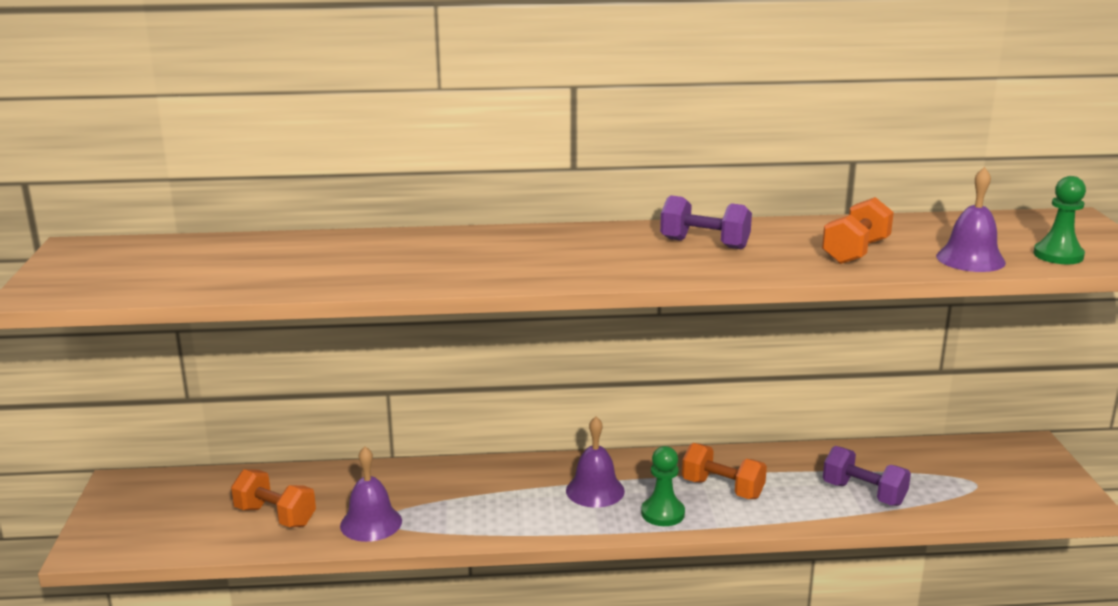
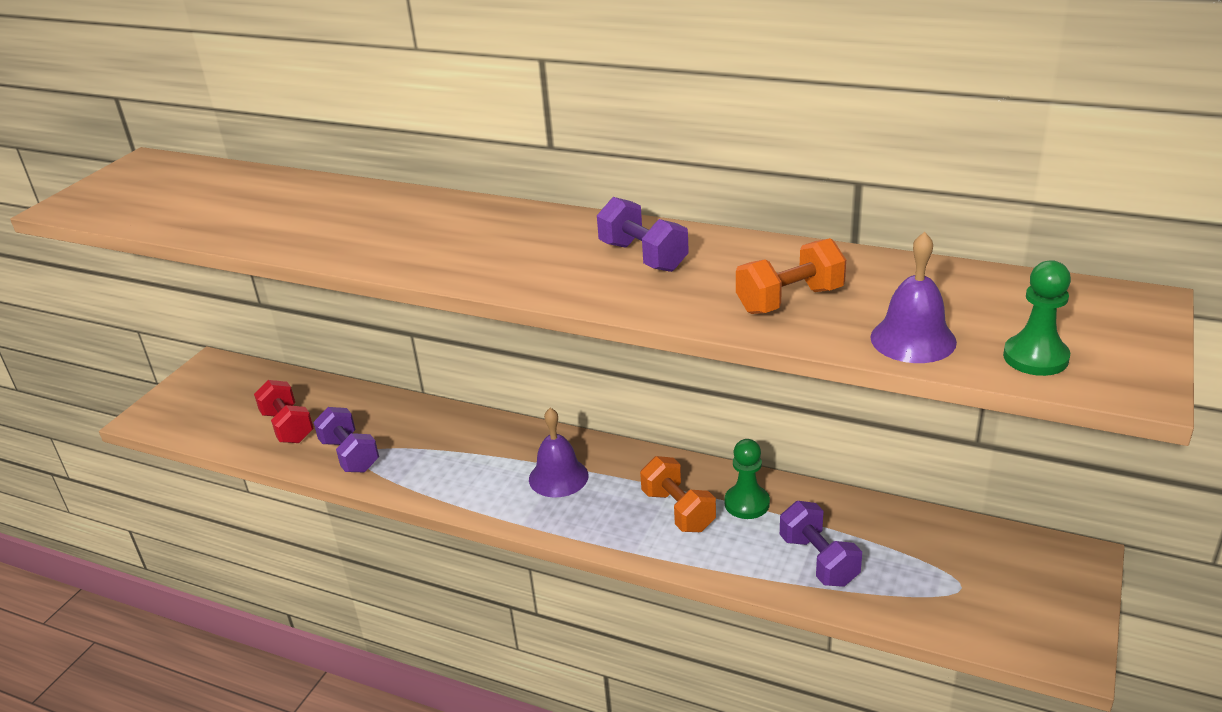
camera: 30 degrees right, 10 degrees up
(275, 516) = (288, 427): orange dumbbell -> red dumbbell
(371, 523) = (350, 455): purple bell -> purple dumbbell
(663, 513) = (597, 521): green pawn -> green pawn (747, 503)

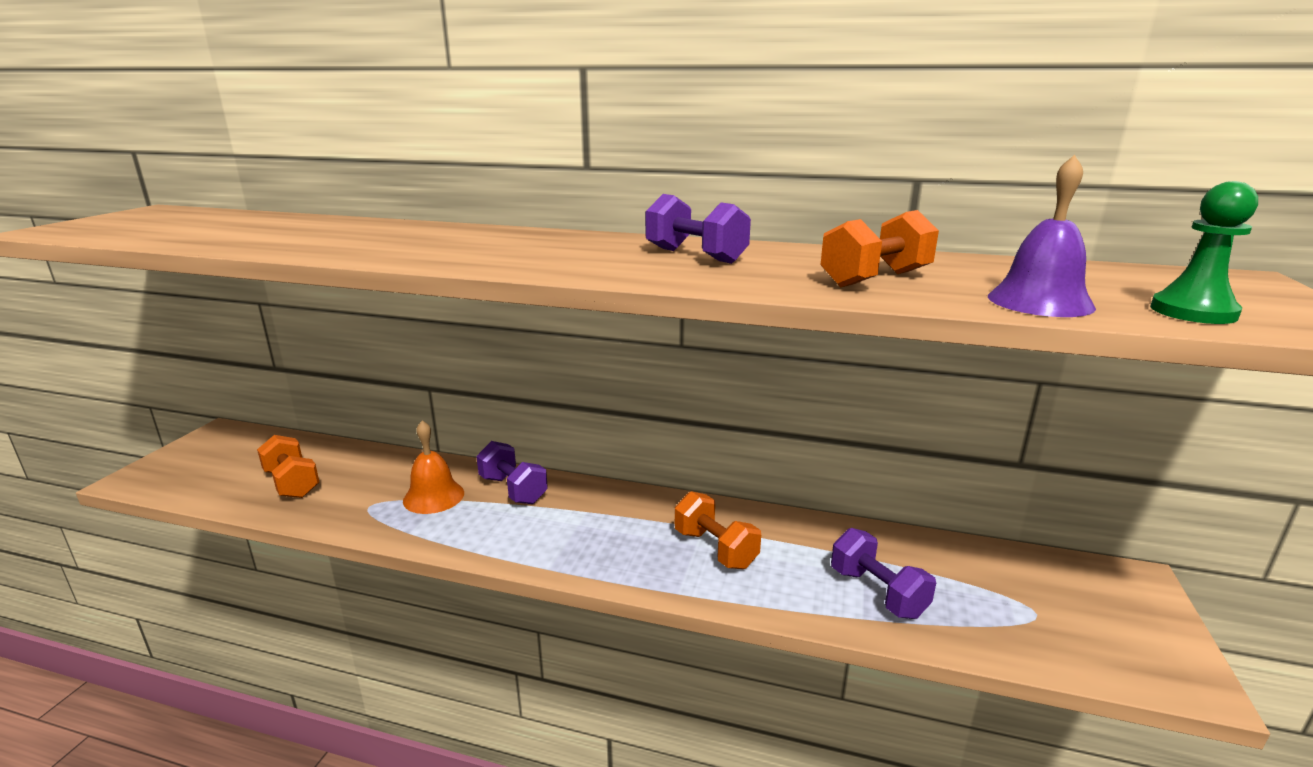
camera: 10 degrees left, 10 degrees down
(288, 427) = (292, 483): red dumbbell -> orange dumbbell
(350, 455) = (357, 507): purple dumbbell -> purple dumbbell (513, 490)
(419, 445) = (433, 496): none -> orange bell
(558, 477) = (583, 521): purple bell -> none
(747, 503) = (784, 539): green pawn -> none

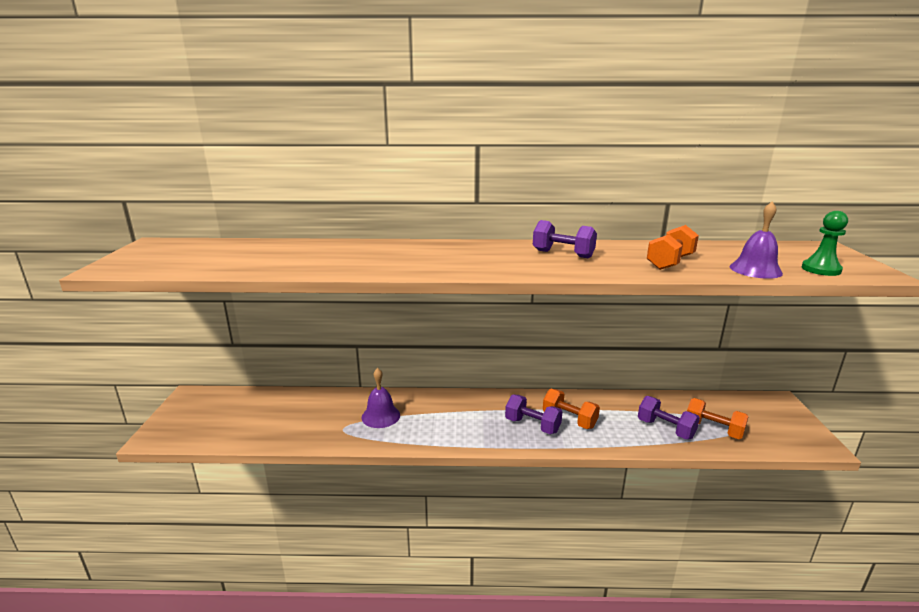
camera: 15 degrees left, 0 degrees up
(292, 483) = (277, 422): orange dumbbell -> orange dumbbell (713, 430)
(433, 496) = (381, 416): orange bell -> purple bell
(513, 490) = (428, 404): purple dumbbell -> purple dumbbell (532, 425)

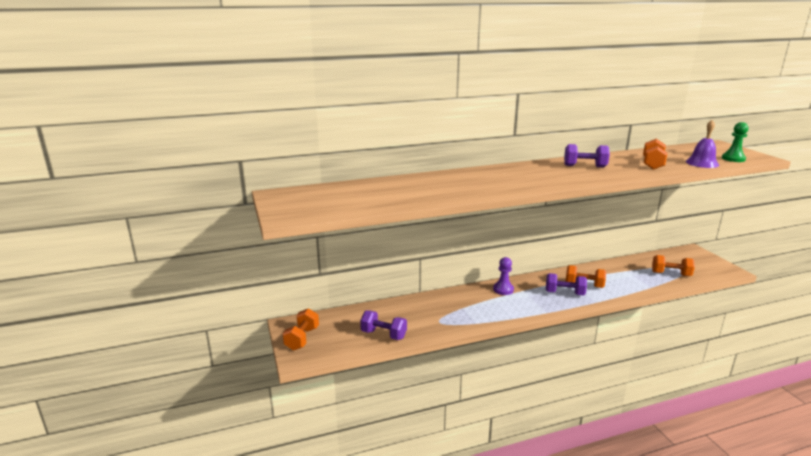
camera: 20 degrees left, 0 degrees up
(184, 415) = (302, 338): none -> orange dumbbell
(381, 416) = (457, 308): purple bell -> none
(458, 404) = (503, 289): none -> purple pawn
(665, 429) = (644, 279): purple dumbbell -> purple dumbbell (383, 334)

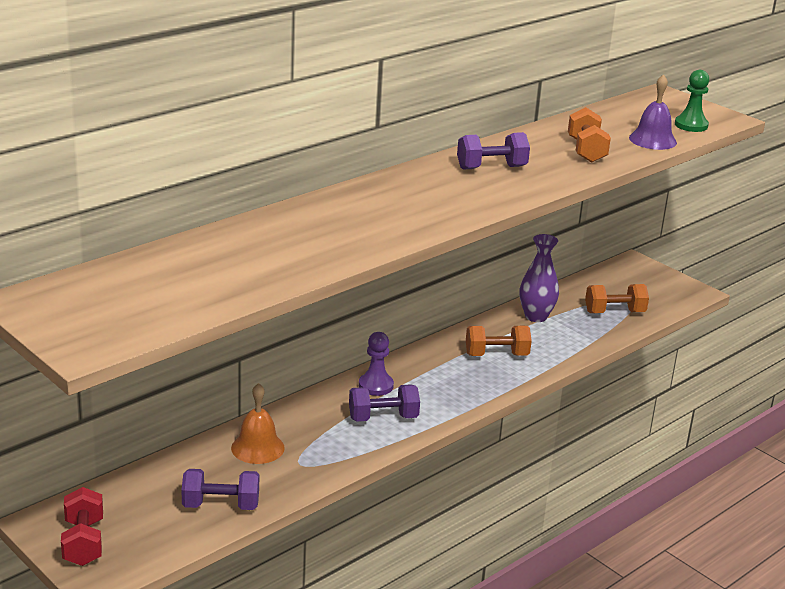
camera: 25 degrees left, 5 degrees up
(302, 338) = (83, 542): orange dumbbell -> red dumbbell
(420, 309) = (257, 448): none -> orange bell
(564, 293) = (473, 375): purple dumbbell -> purple dumbbell (383, 418)
(617, 269) = (536, 316): none -> purple vase

